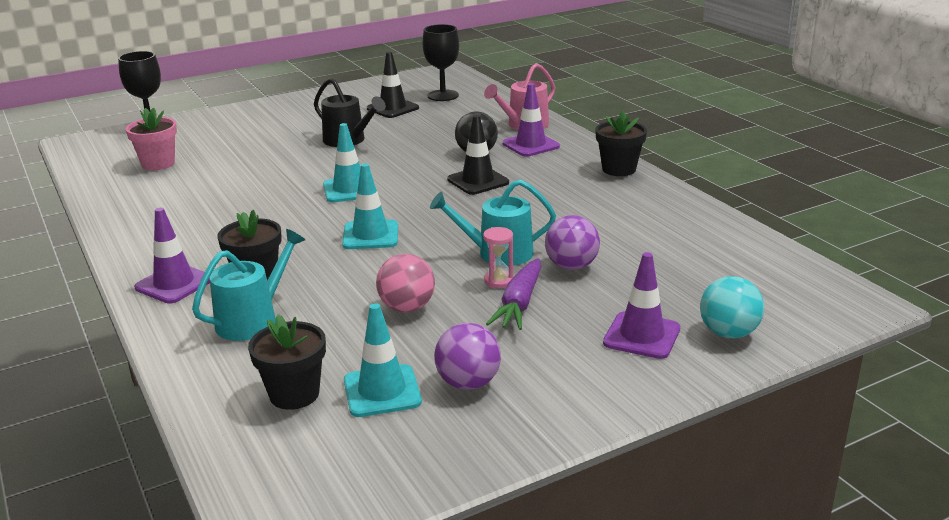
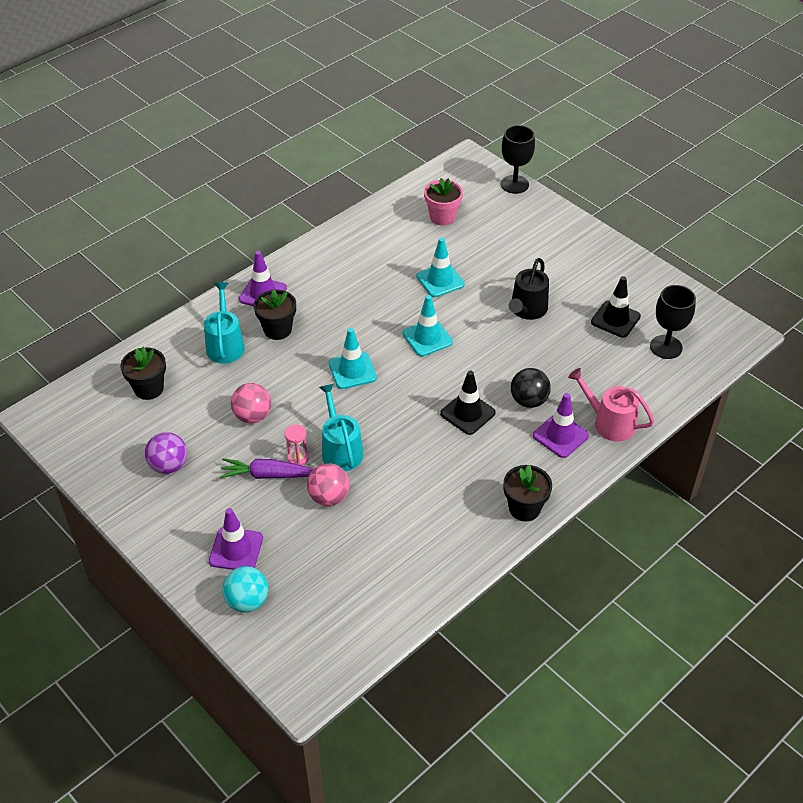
camera: 75 degrees right, 20 degrees up
(252, 320) = (225, 345): turquoise watering can -> turquoise watering can turned 120 degrees counterclockwise
(382, 391) = (156, 427): turquoise traffic cone -> turquoise traffic cone (440, 280)
(571, 266) = (329, 497): purple ball -> pink ball

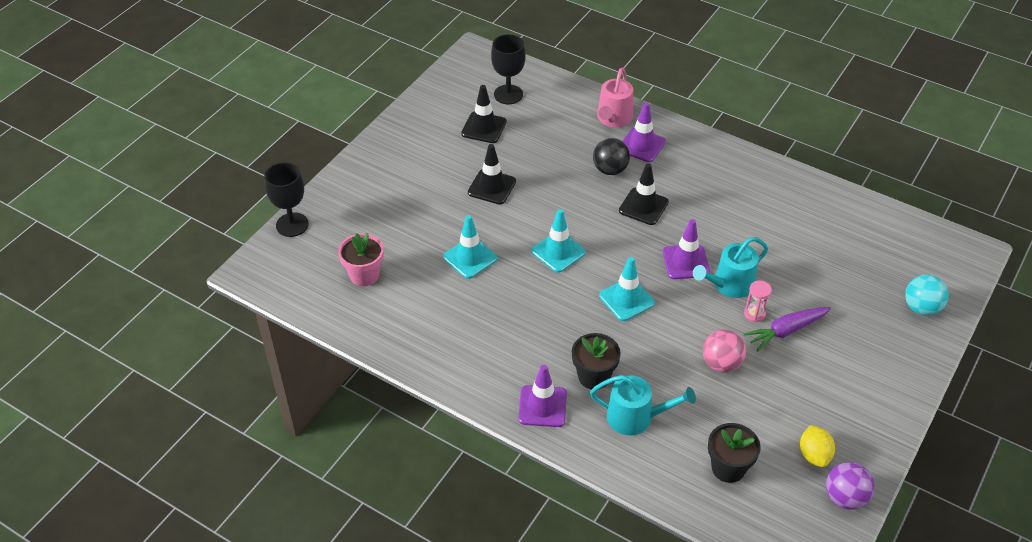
camera: 105 degrees left, 0 degrees up
(130, 449) = (814, 455): none -> yellow lemon
(169, 465) = (816, 413): purple ball -> purple ball (845, 497)
(225, 345) = (635, 417): turquoise watering can -> turquoise watering can turned 150 degrees counterclockwise
(236, 549) = (877, 330): purple traffic cone -> purple traffic cone (686, 262)
(267, 475) = (786, 331): purple carrot -> purple carrot turned 75 degrees clockwise
(329, 497) = (786, 280): pink ball -> none
(524, 508) = (730, 156): black flower pot -> none
(527, 310) = (492, 187): black watering can -> black traffic cone

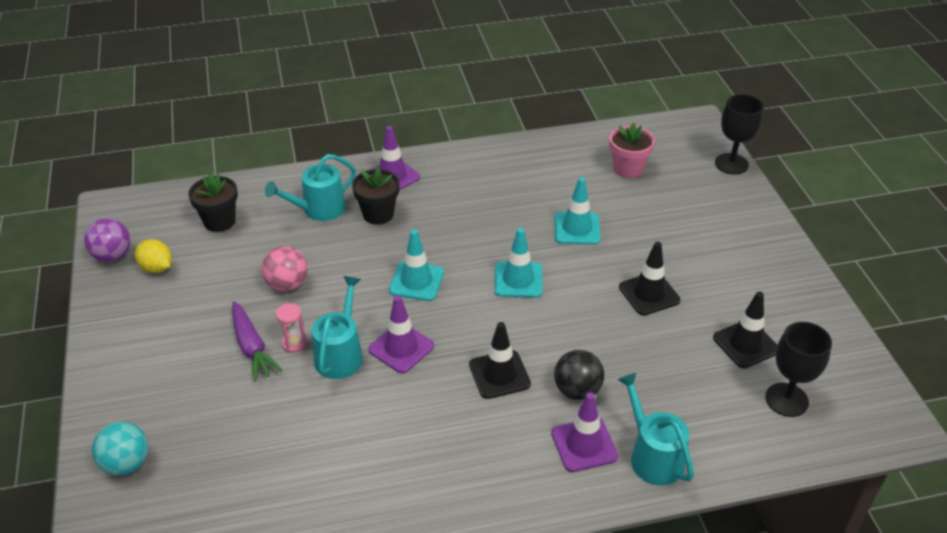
camera: 135 degrees right, 5 degrees down
(613, 118) = (653, 456): pink watering can -> turquoise watering can
(786, 331) = (252, 347): purple carrot -> purple carrot turned 135 degrees clockwise

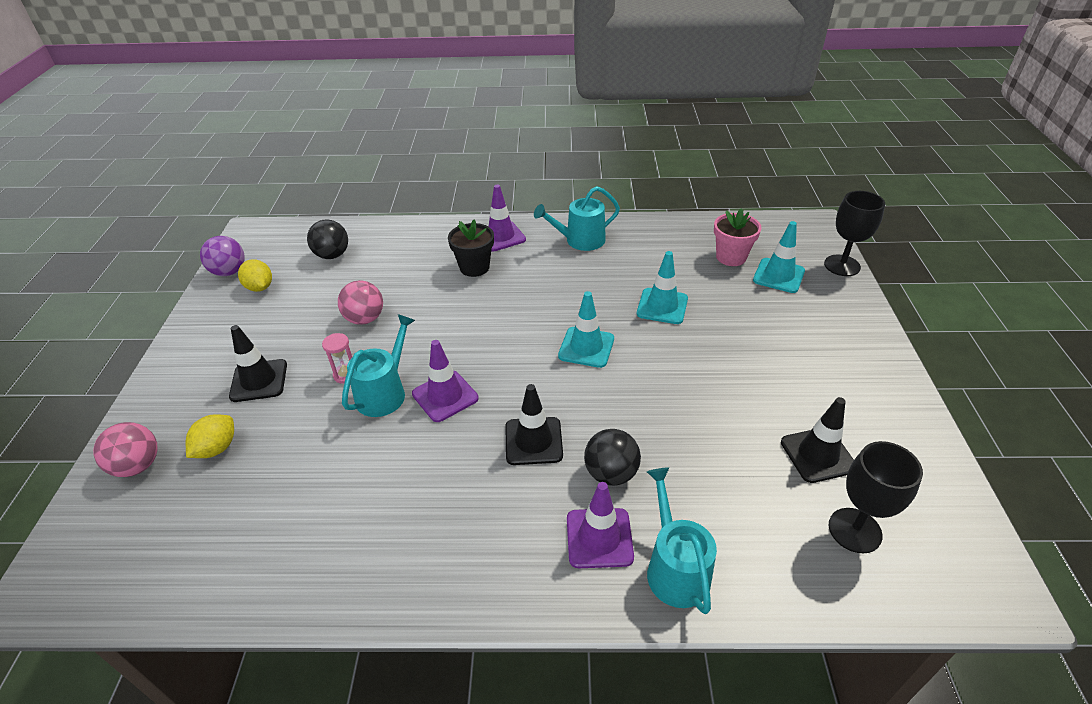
camera: 15 degrees right, 0 degrees up
(126, 464) = (138, 465): turquoise ball -> pink ball
(198, 434) = (217, 448): none -> yellow lemon
(219, 221) = (332, 255): black flower pot -> black ball
(252, 347) = (306, 372): purple carrot -> none
(319, 209) = (423, 256): turquoise watering can -> turquoise watering can (580, 240)
(416, 281) = (485, 334): turquoise traffic cone -> turquoise traffic cone (778, 276)
(649, 294) = (720, 382): black traffic cone -> black traffic cone (259, 381)

